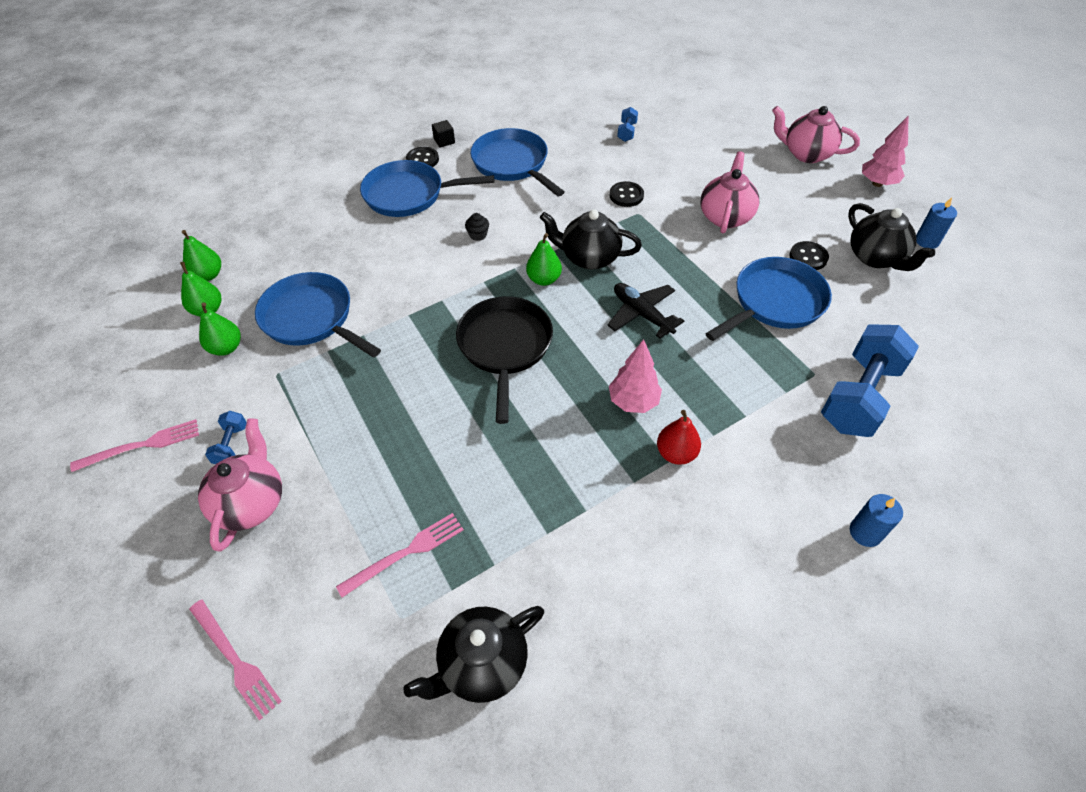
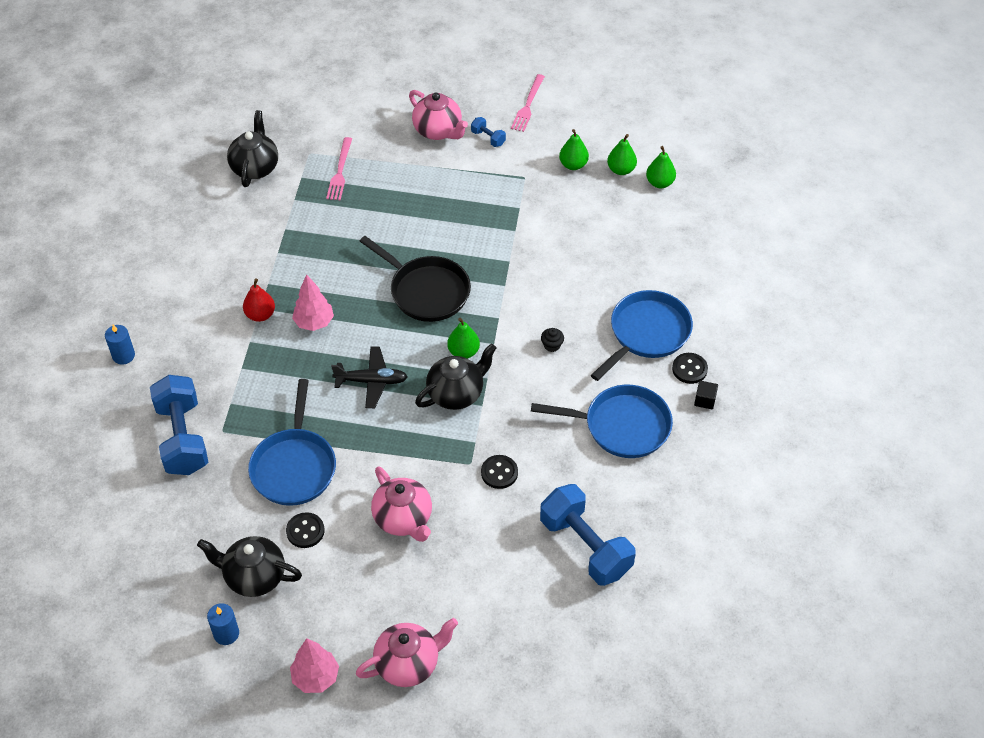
camera: 130 degrees right, 0 degrees up
(235, 660) = (356, 94): pink fork -> none
(311, 318) = (558, 213): blue pan -> none
(627, 132) = (585, 546): blue dumbbell -> blue dumbbell, size x2.31

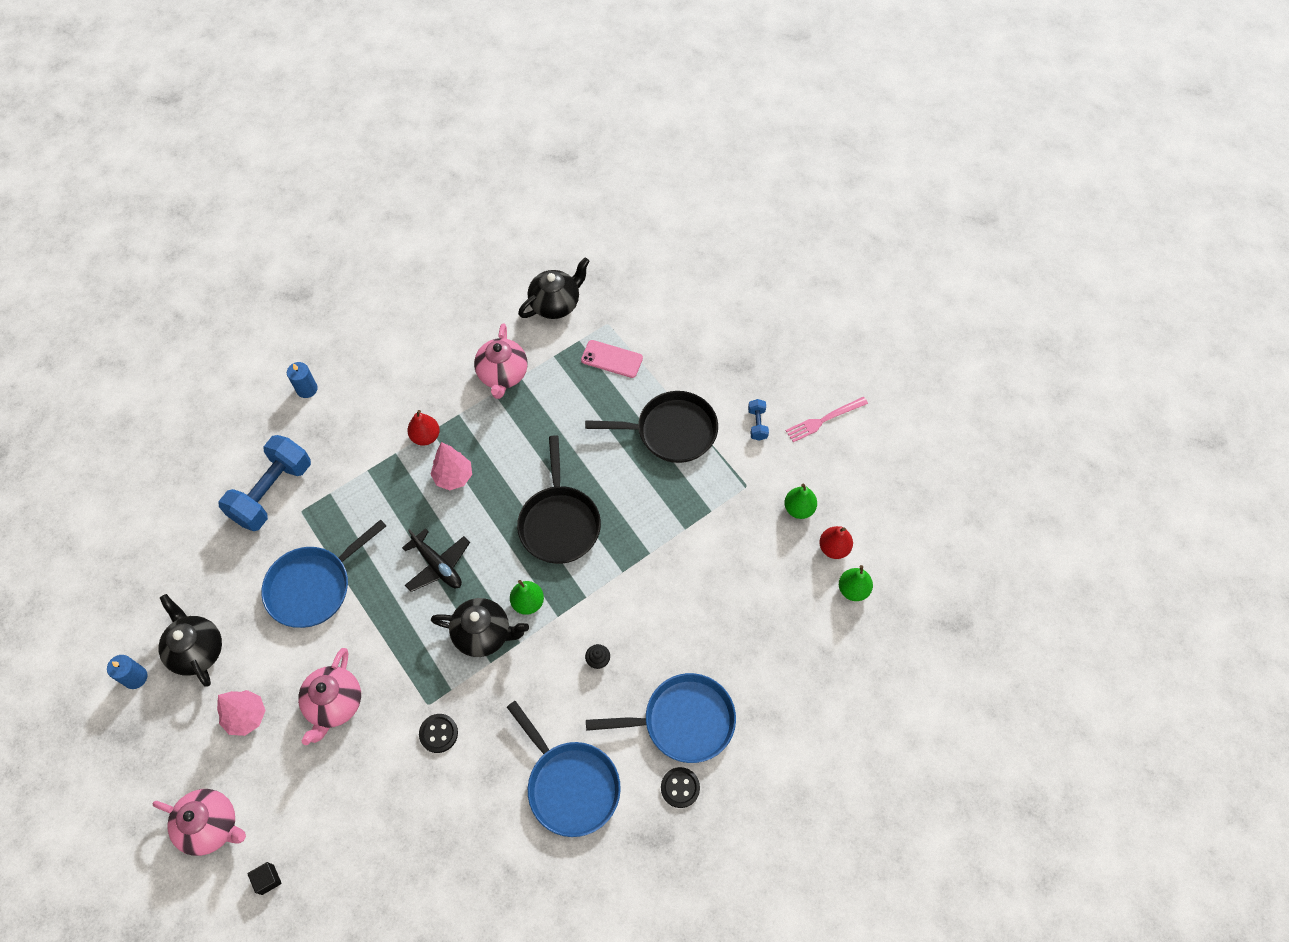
camera: 45 degrees right, 10 degrees up
(305, 531) = (264, 647): black button -> none
(315, 677) = (148, 772): pink tree -> pink tree (246, 717)
(340, 171) = (612, 359): pink fork -> pink phone
(436, 183) = (671, 431): none -> black pan
(438, 131) = (725, 384): pink teapot -> pink teapot (503, 375)
(585, 546) = (428, 862): blue dumbbell -> none
(621, 170) = (834, 548): green pear -> red pear
(705, 400) = (660, 828): black cube -> black cube (267, 879)

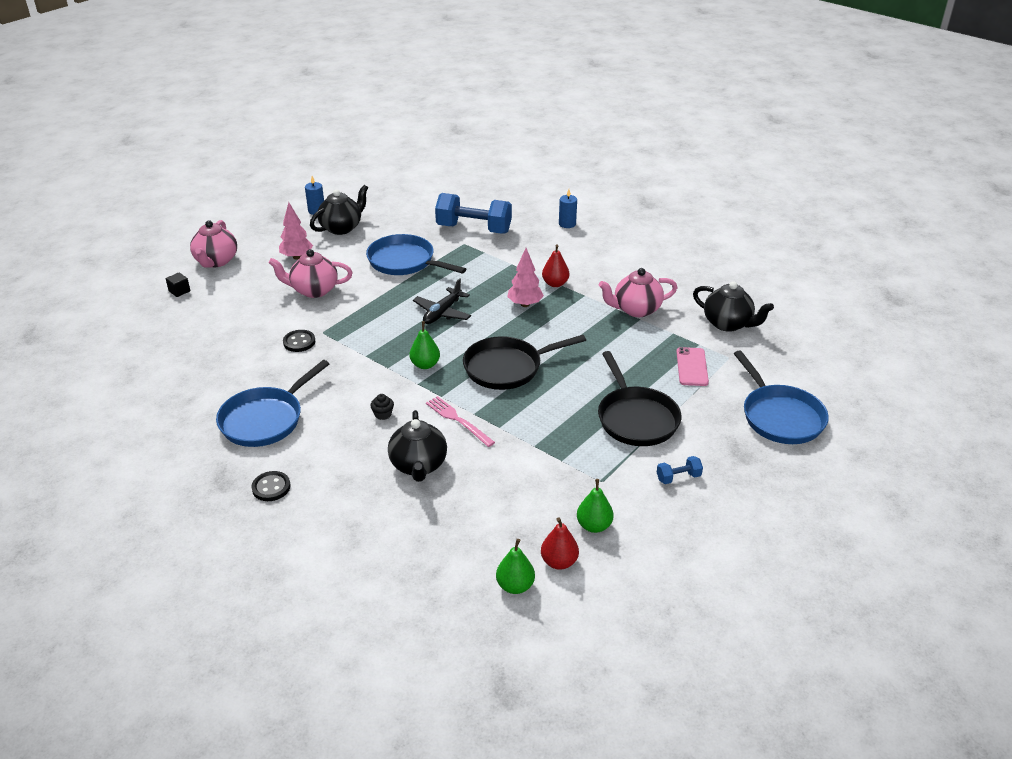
camera: 75 degrees right, 25 degrees down
(483, 634) = (389, 347): black teapot -> black teapot (418, 465)
(683, 721) = (336, 478): blue pan -> blue pan (780, 416)
(824, 420) = (714, 530): pink fork -> pink fork (458, 420)

